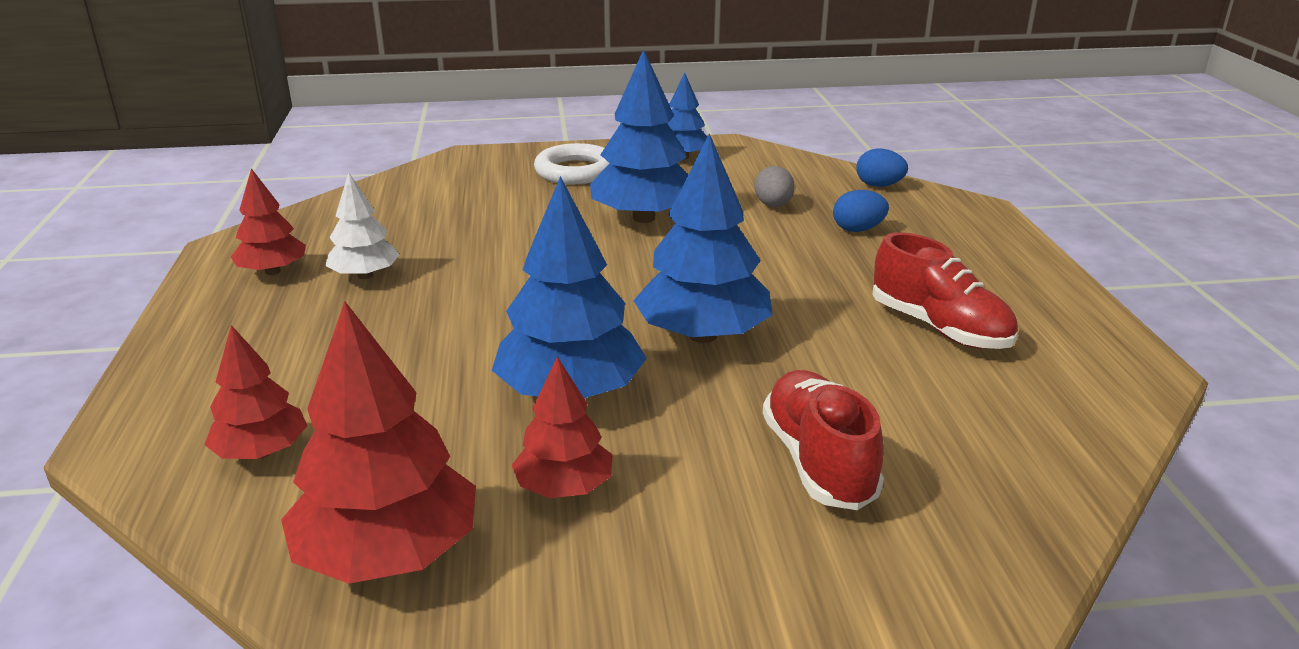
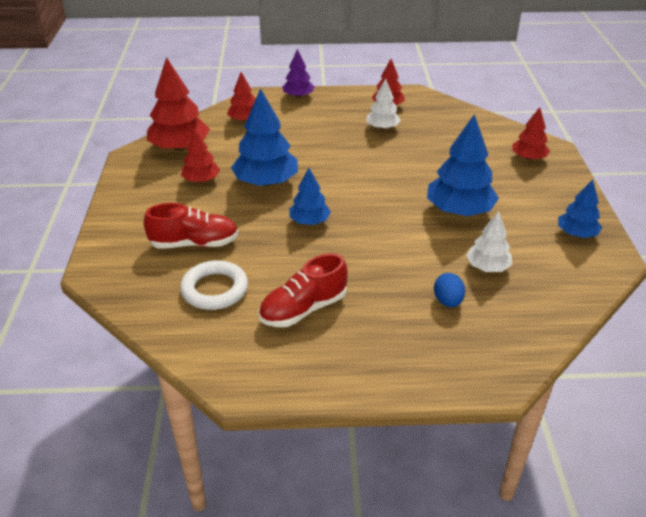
camera: 95 degrees right, 10 degrees up
(162, 379) = (298, 96): none -> purple tree
(495, 171) = (528, 158): none -> red tree
(575, 171) = (535, 187): white ring -> white ring (214, 289)
(703, 335) = (309, 221): blue tree -> blue tree, size x0.58
(773, 205) = (487, 267): grey egg -> white tree
(879, 185) = (538, 330): blue egg -> none

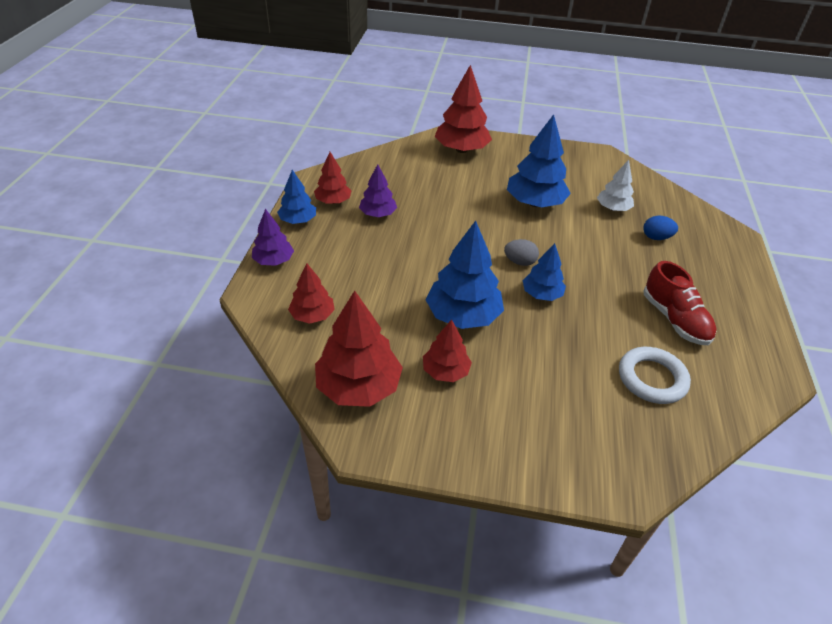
camera: 80 degrees left, 5 degrees up
(194, 243) = (574, 389): red shoe -> none
(352, 206) = (519, 262): none -> grey egg
(382, 128) = (378, 214): white tree -> purple tree
(528, 158) = (461, 150): red tree -> red tree, size x1.71
(576, 234) = (572, 159): blue tree -> blue tree (298, 220)

